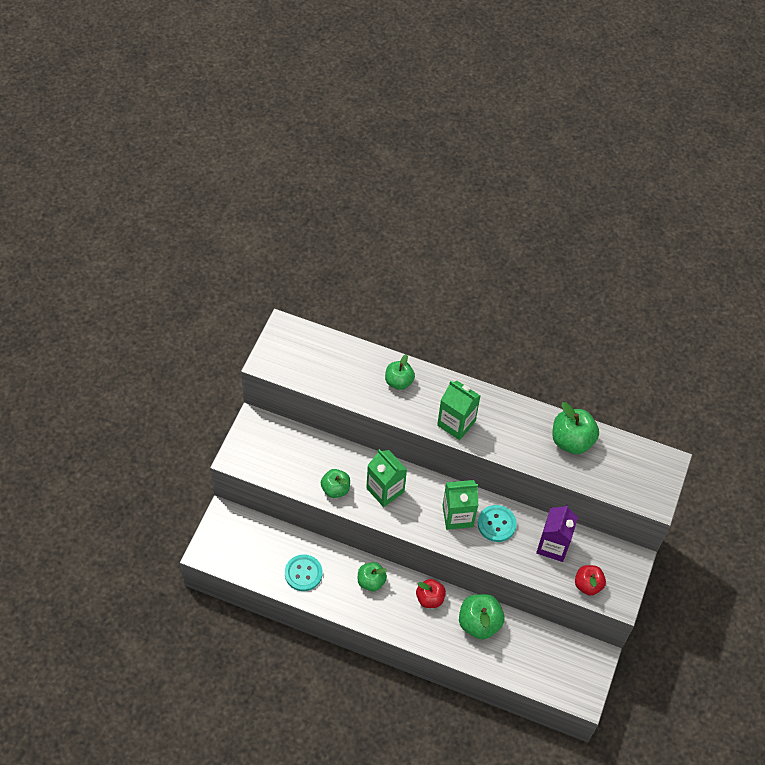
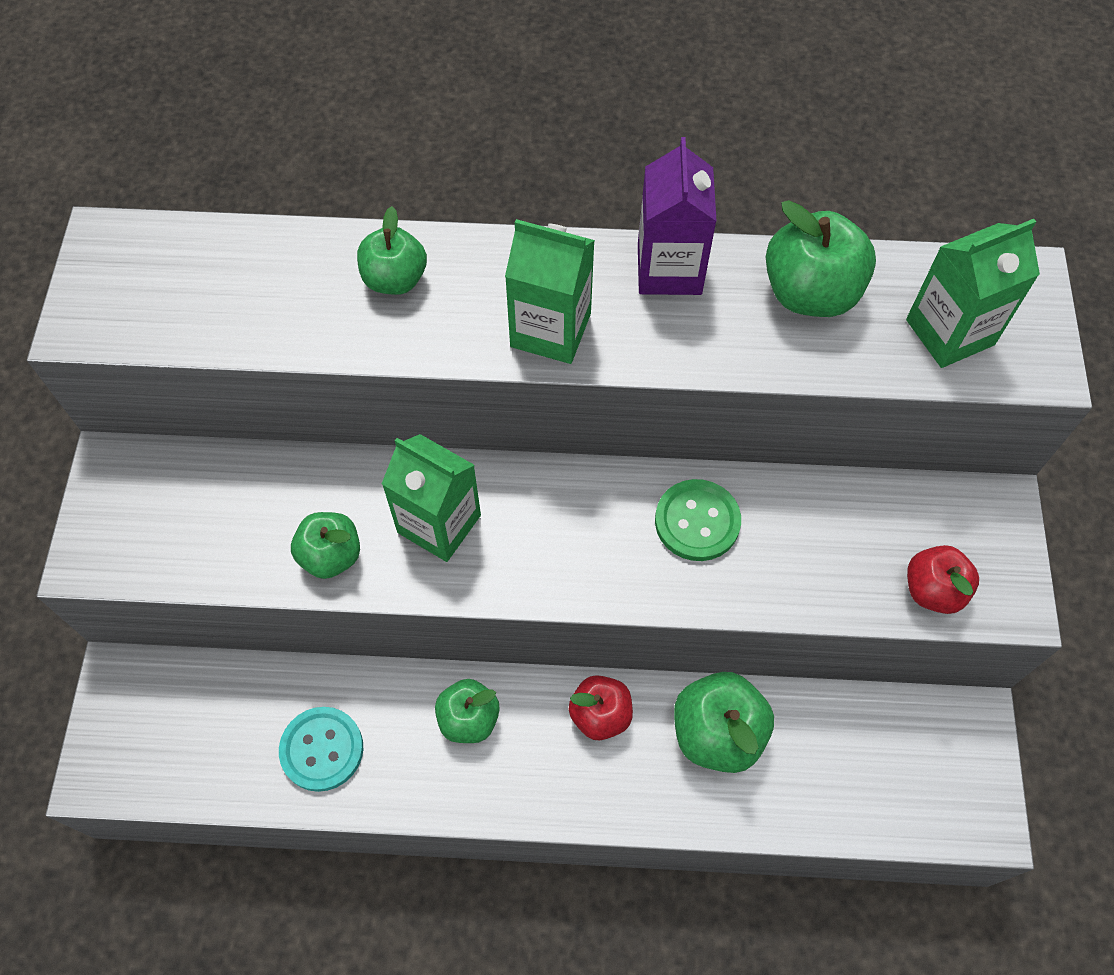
camera: 15 degrees left, 5 degrees up
(457, 516) = (610, 530): green carton -> green carton (950, 332)
(496, 524) = (697, 521): turquoise button -> green button
(553, 545) = (829, 530): purple carton -> purple carton (669, 269)

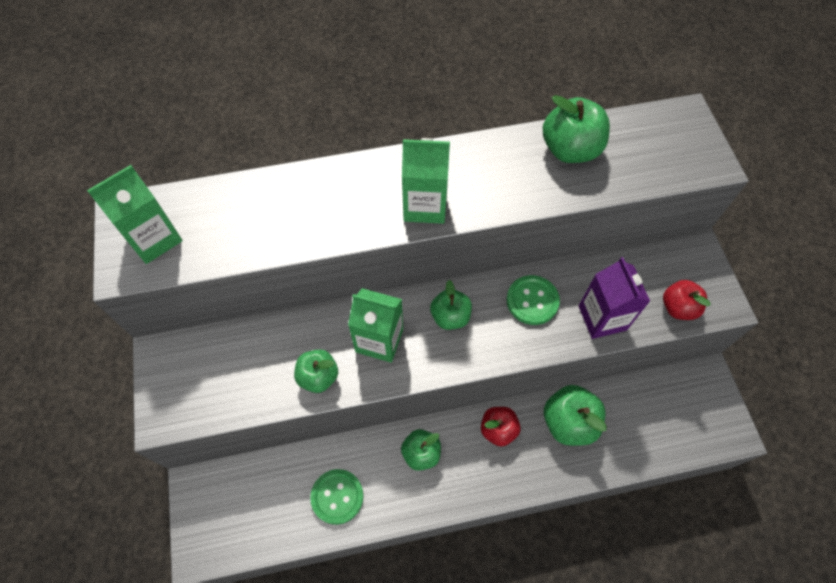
camera: 15 degrees left, 0 degrees up
(322, 749) = (337, 497): turquoise button -> green button
(395, 279) = (319, 196): green apple -> green apple (450, 317)
(669, 269) = (483, 153): purple carton -> purple carton (602, 318)
(950, 332) = (656, 155): green carton -> green carton (154, 239)

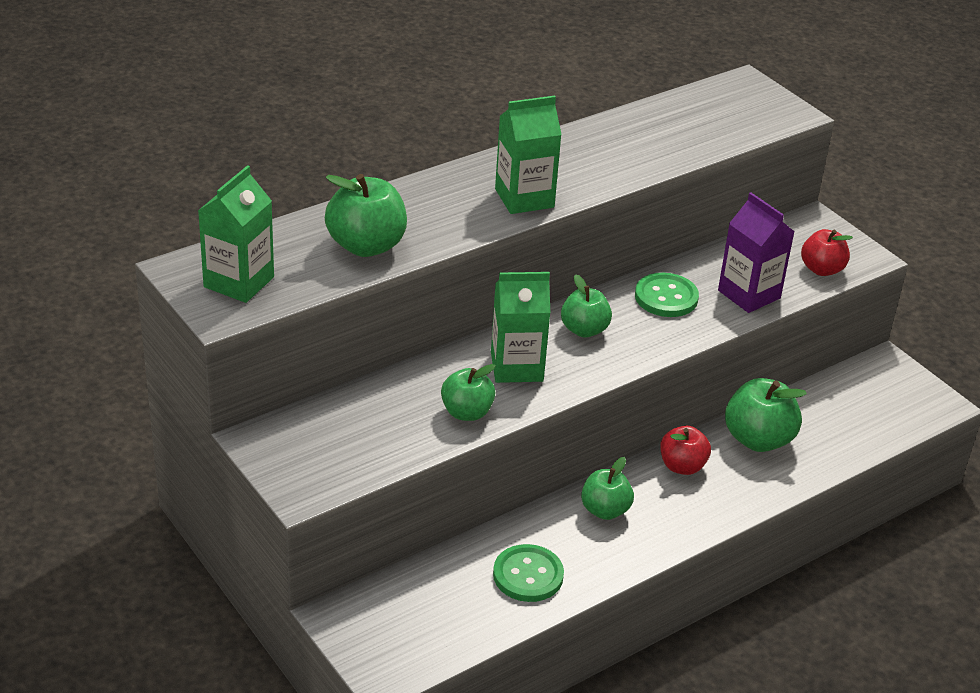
camera: 25 degrees left, 25 degrees down
(570, 149) = (646, 128): green apple -> green apple (366, 246)

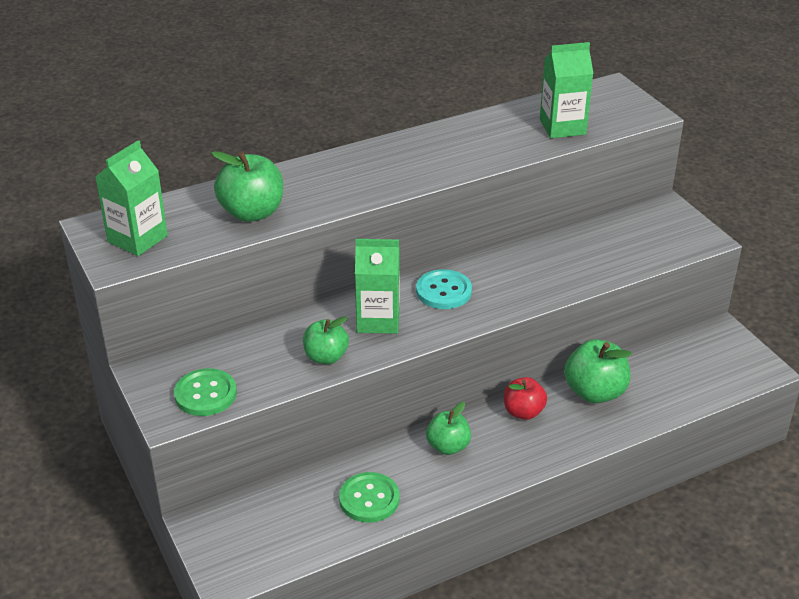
camera: 10 degrees right, 0 degrees up
(524, 198) = (396, 177): green carton -> green carton (562, 127)
(584, 330) = (443, 291): green apple -> turquoise button
(666, 297) = (521, 266): green button -> green button (205, 394)
(749, 294) = (594, 267): purple carton -> none
(822, 269) = (663, 248): red apple -> none

